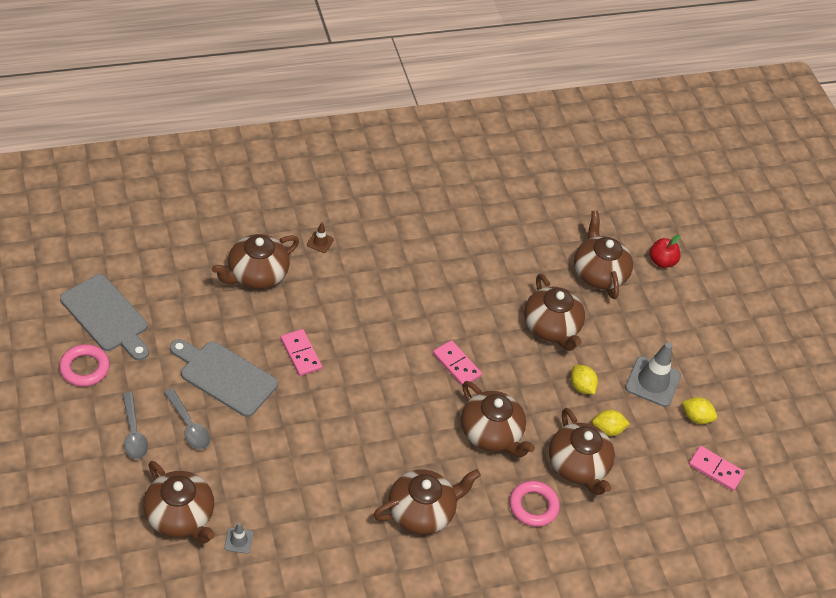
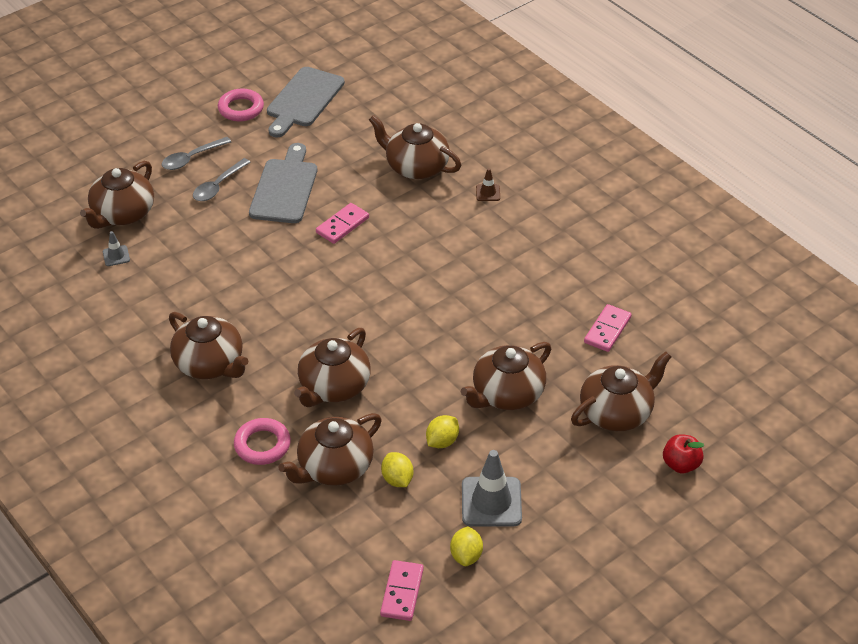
camera: 75 degrees right, 5 degrees down
(456, 365) = (403, 335): pink domino -> pink domino (607, 330)

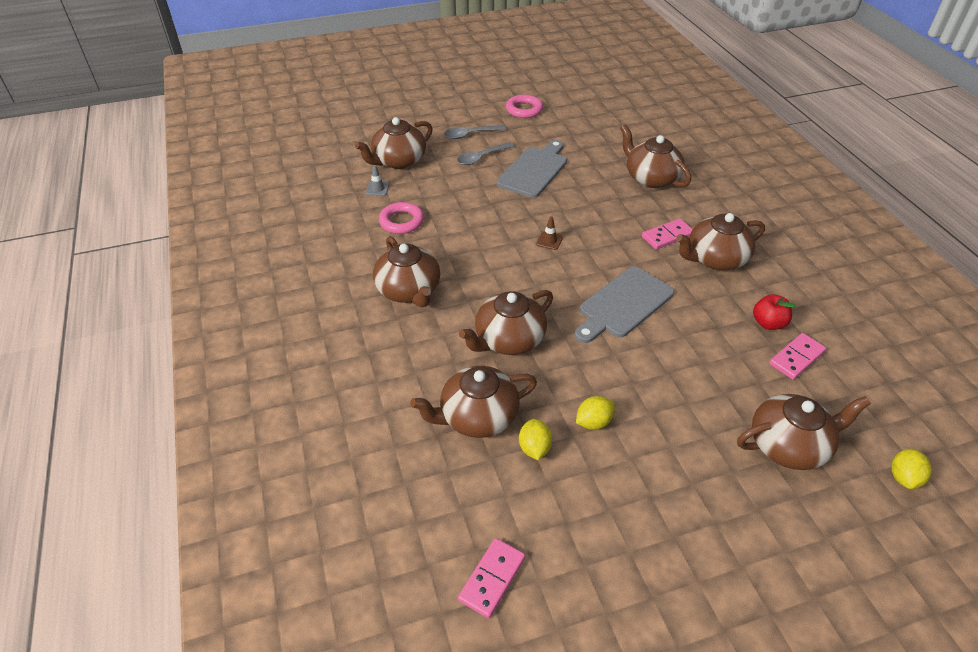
camera: 20 degrees right, 0 degrees up
(262, 445) = (420, 375): pink ring -> pink ring (401, 221)
(303, 100) = (575, 113): grey cutting board -> grey cutting board (623, 304)
(342, 225) = (571, 208): pink domino -> pink domino (667, 236)
(466, 555) = (577, 558): yellow lemon -> yellow lemon (903, 477)
(488, 193) = (709, 211): brown traffic cone -> brown traffic cone (549, 241)
(491, 502) = (624, 504): grey traffic cone -> none
(507, 394) = (675, 393): brown teapot -> brown teapot (715, 259)
(681, 464) = (853, 527): red apple -> red apple (768, 323)

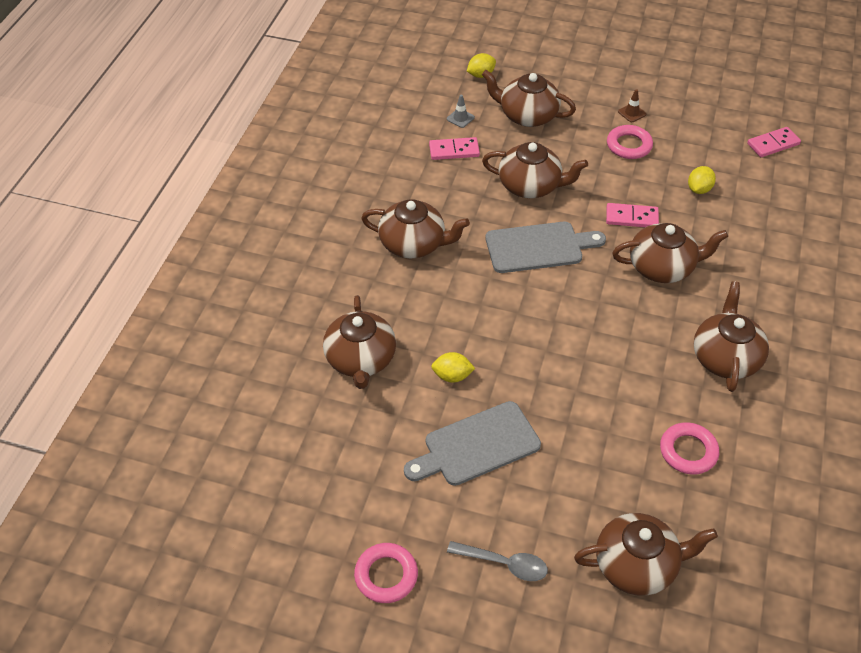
camera: 145 degrees left, 5 degrees up
(377, 189) = (692, 524): grey traffic cone -> grey traffic cone (460, 118)
(477, 417) = (727, 225): brown teapot -> brown teapot (530, 186)
(481, 157) = (523, 506): grey spoon -> none
(549, 241) = (546, 340): brown traffic cone -> brown traffic cone (632, 113)
(593, 422) = (644, 184): yellow lemon -> yellow lemon (452, 376)
(651, 467) = (629, 145): none -> pink ring
(667, 236) = (427, 286): pink domino -> pink domino (631, 218)
(768, 323) = (442, 179): red apple -> none

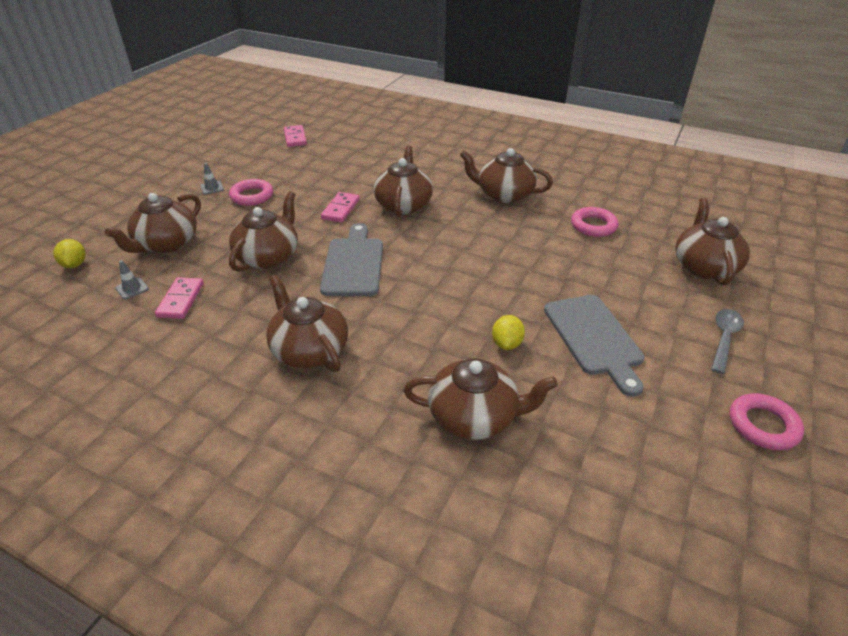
camera: 80 degrees left, 10 degrees down
(413, 244) = (309, 350): brown teapot -> brown teapot turned 60 degrees counterclockwise
(632, 113) = (212, 188): brown traffic cone -> grey traffic cone
(699, 189) = (325, 174): yellow lemon -> none

